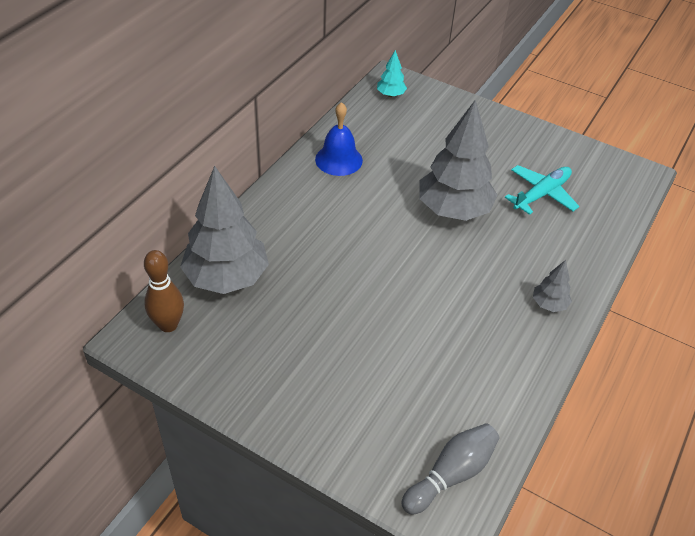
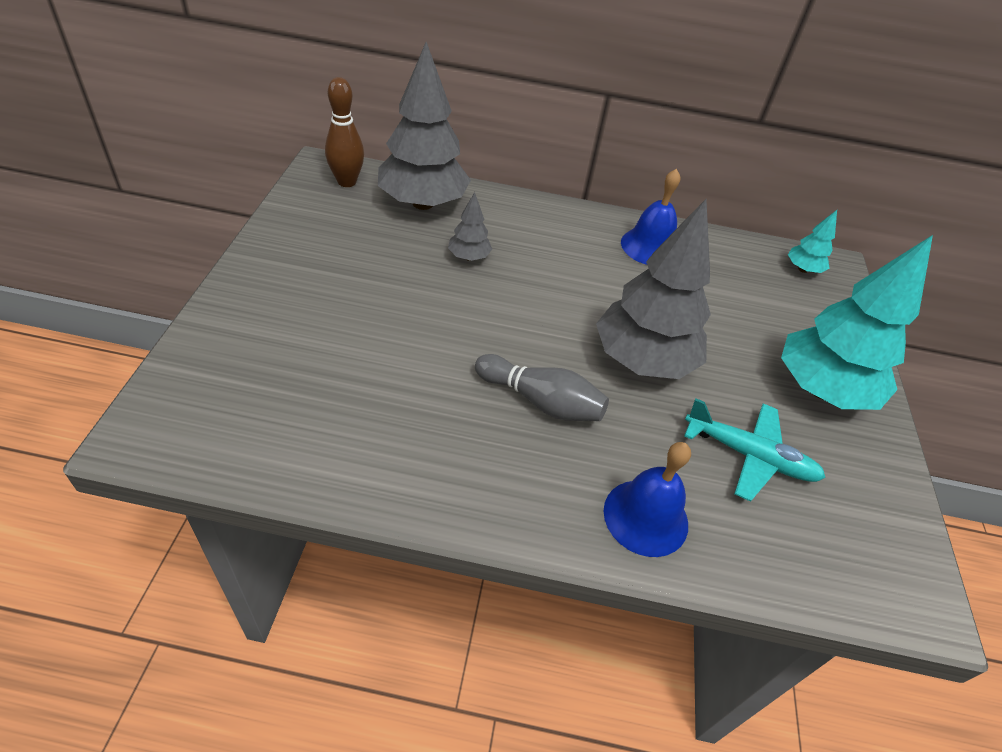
camera: 65 degrees right, 0 degrees up
(451, 474) = (207, 423): grey bowling pin -> grey bowling pin (541, 401)
(499, 140) = (821, 390): none -> turquoise tree
(549, 304) = (531, 493): grey tree -> grey tree (469, 257)
(575, 257) = (645, 517): none -> blue bell

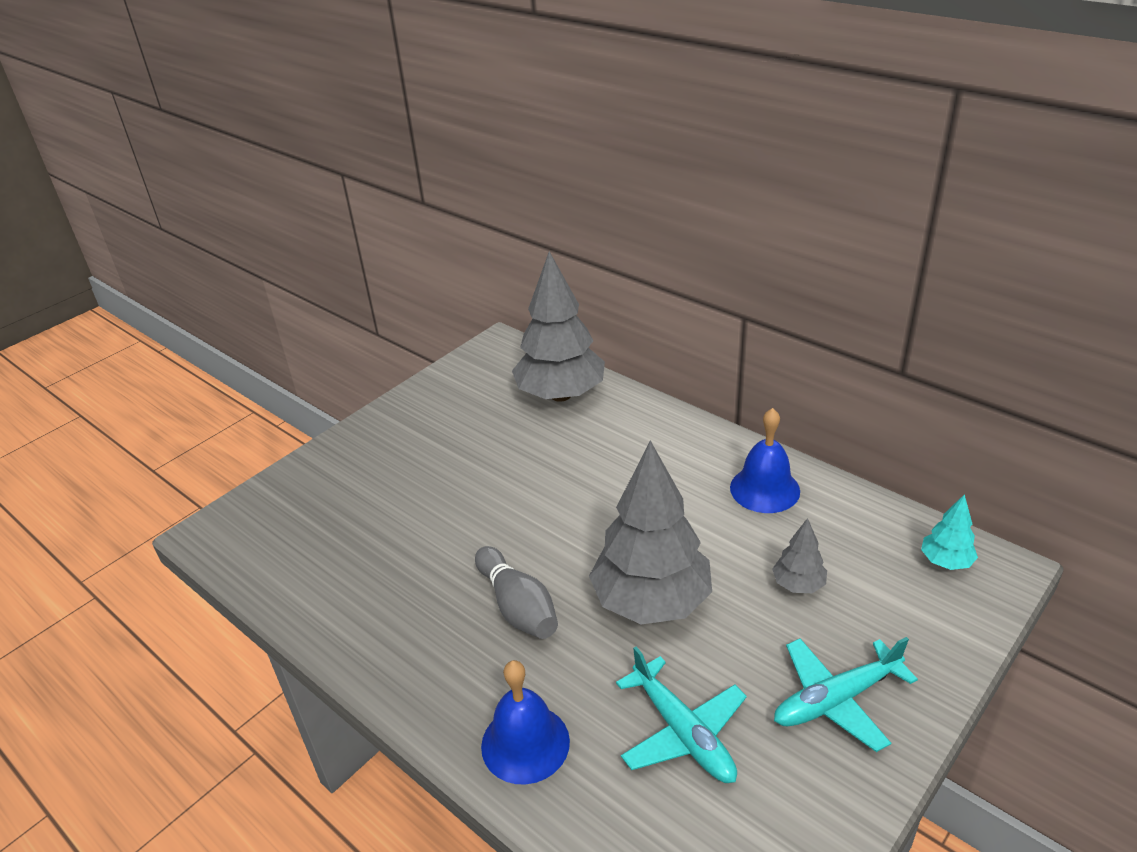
camera: 40 degrees right, 10 degrees down
(347, 182) = (508, 362): brown bowling pin -> none
(469, 257) = (562, 455): grey tree -> grey tree (798, 585)
(821, 390) = (837, 699): turquoise tree -> turquoise plane

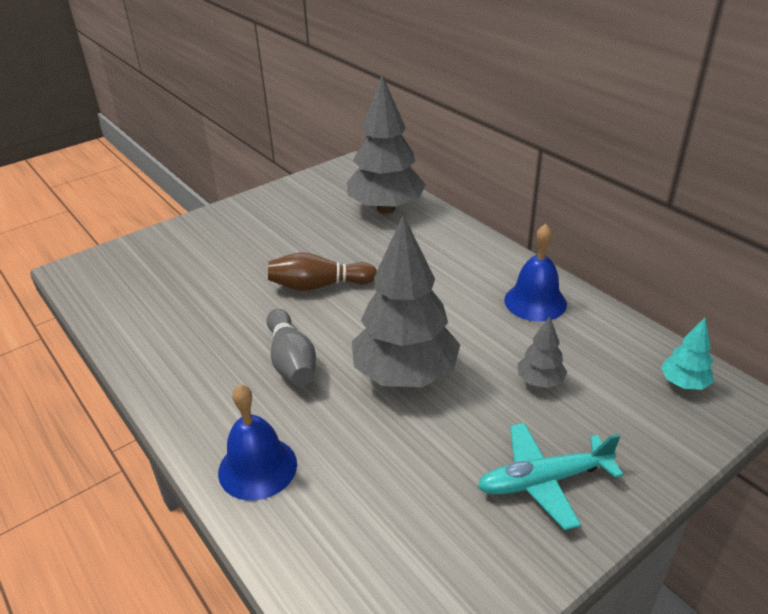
camera: 10 degrees right, 0 degrees up
(516, 506) = (319, 285): none -> brown bowling pin
(682, 732) = (395, 482): turquoise plane -> none

